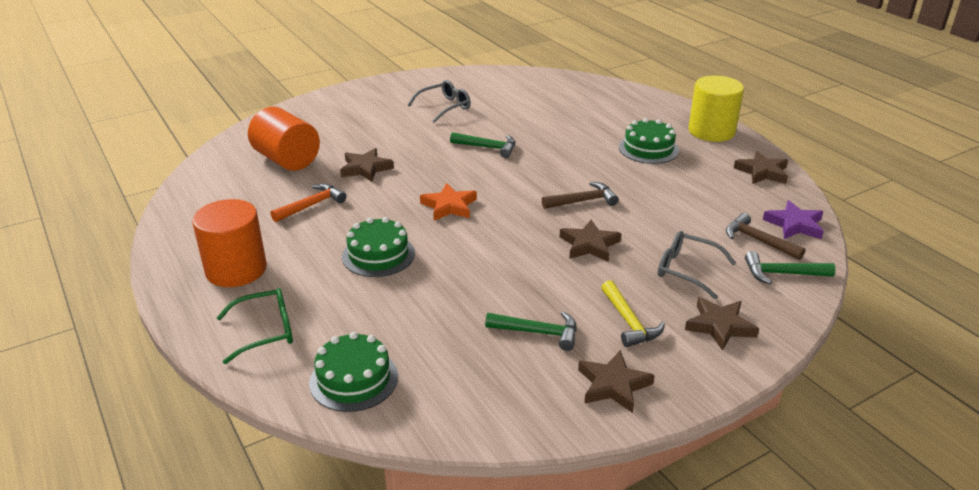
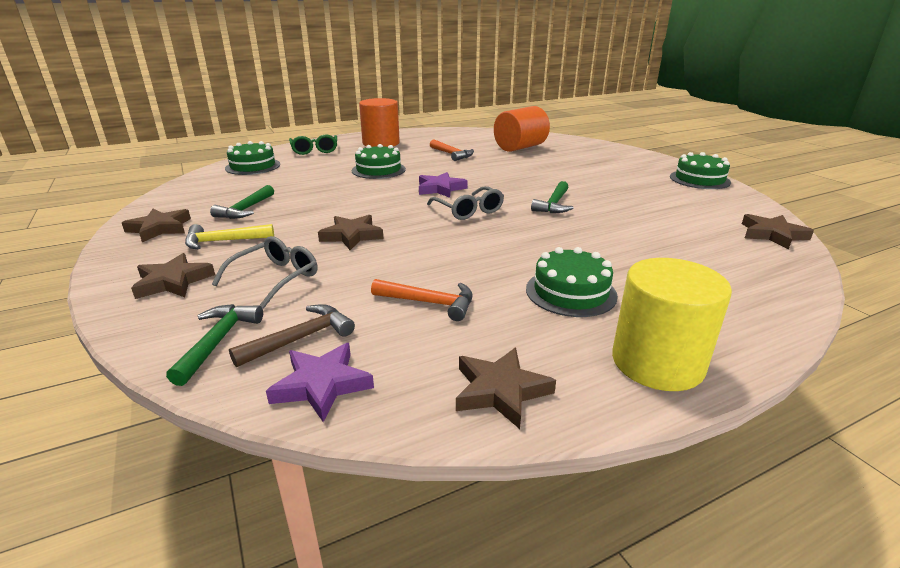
camera: 95 degrees right, 5 degrees down
(365, 168) = (507, 166): brown star -> brown star (772, 235)
(413, 82) = (699, 179): none -> green cake
(444, 107) = (643, 190): grey glasses -> grey glasses (468, 210)
(449, 206) = (440, 189): orange star -> purple star
(583, 201) = (436, 239): brown hammer -> none
(688, 197) = (429, 303): none -> orange hammer

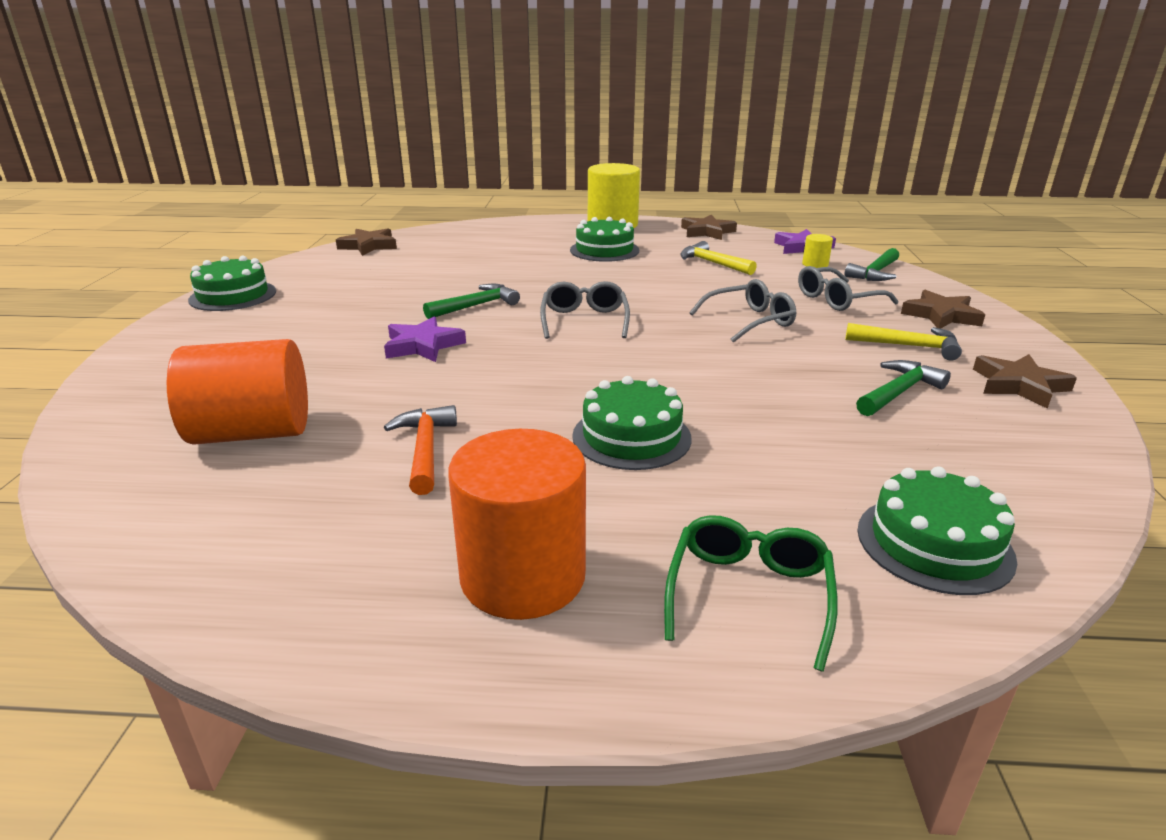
camera: 150 degrees left, 0 degrees up
(300, 338) = (815, 264): brown hammer -> yellow cylinder
(352, 236) = (749, 321): brown star -> grey glasses
(429, 303) = (713, 263): orange hammer -> yellow hammer
(440, 189) = (574, 361): purple star -> purple star (423, 345)

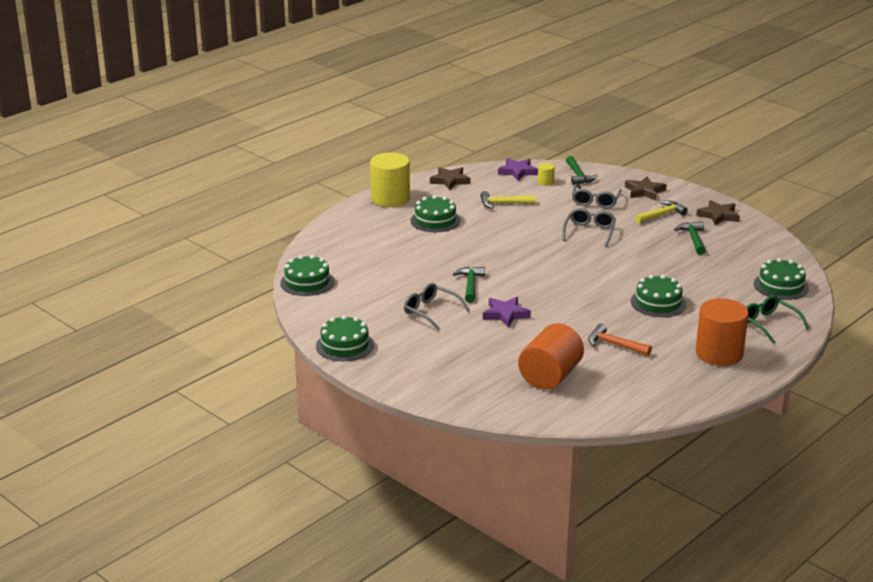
camera: 50 degrees left, 0 degrees up
(369, 246) = (307, 282): brown star -> green cake
(584, 320) = (532, 267): grey glasses -> grey glasses (431, 311)

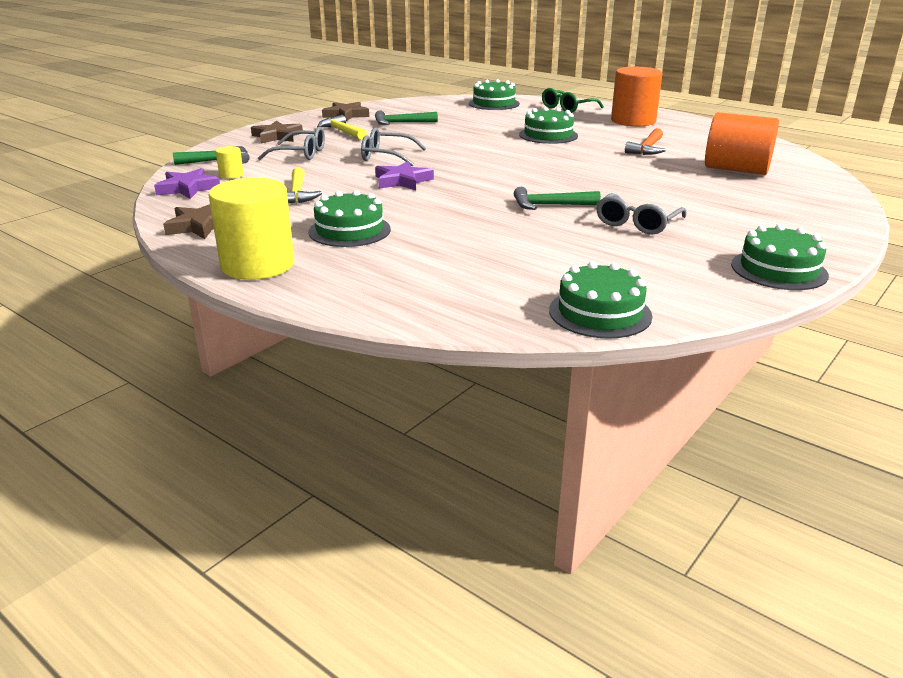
camera: 95 degrees left, 0 degrees up
(505, 314) = (616, 188): purple star -> purple star (402, 181)

